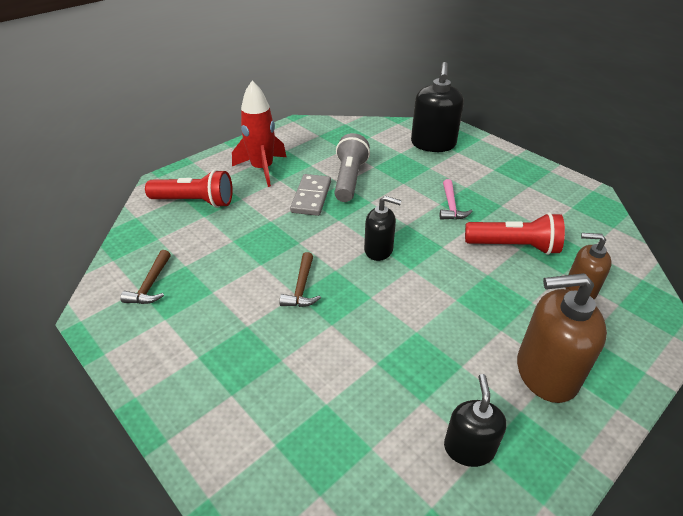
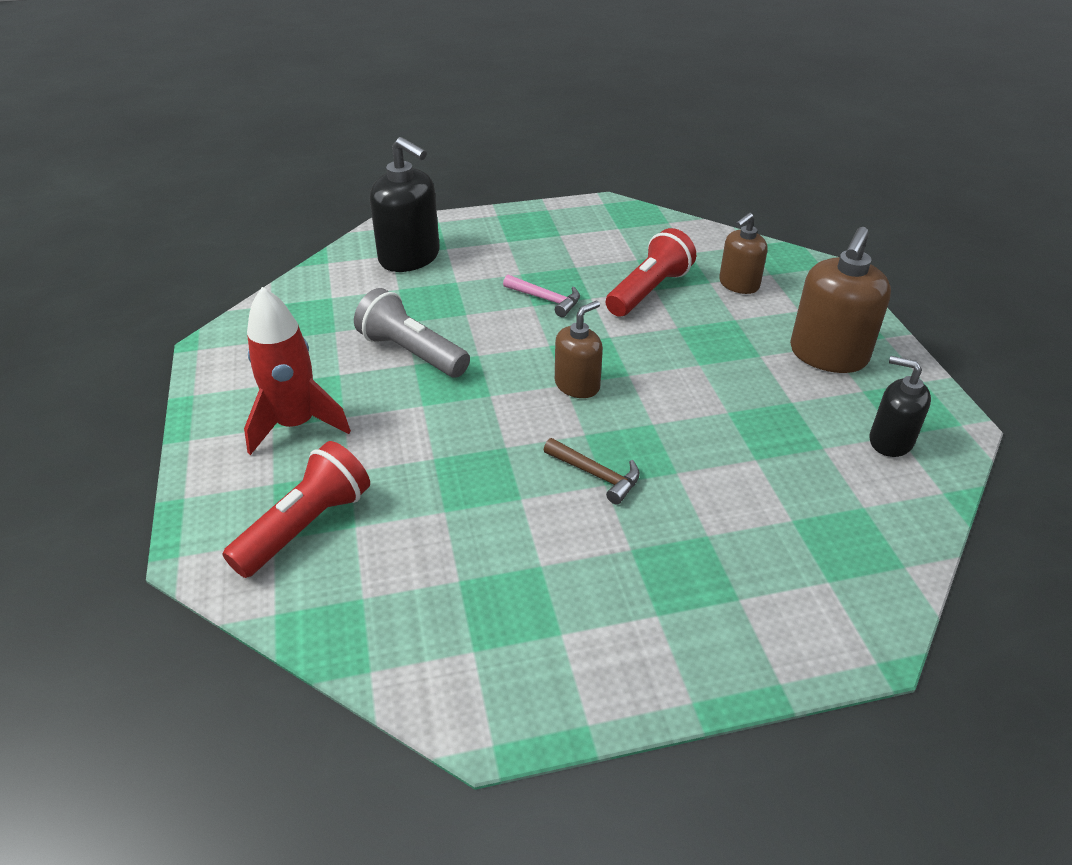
camera: 60 degrees left, 0 degrees up
(150, 285) = (474, 633): brown hammer -> none
(311, 197) = (417, 400): grey domino -> none
(378, 250) = (577, 385): black soap dispenser -> brown soap dispenser

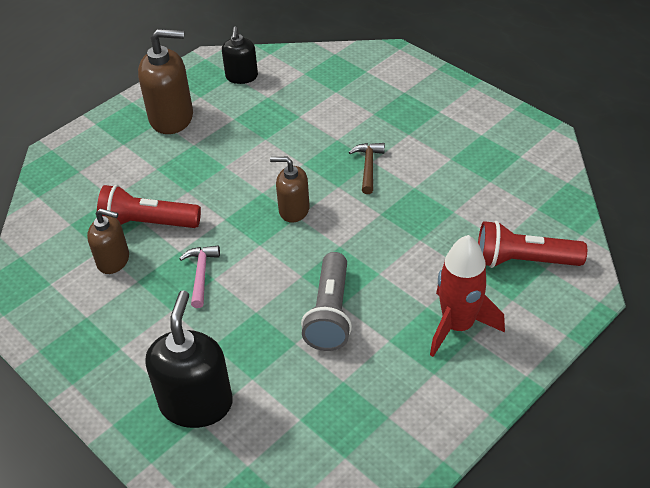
camera: 120 degrees left, 5 degrees up
(738, 284) = (106, 181): brown soap dispenser -> brown soap dispenser (113, 260)

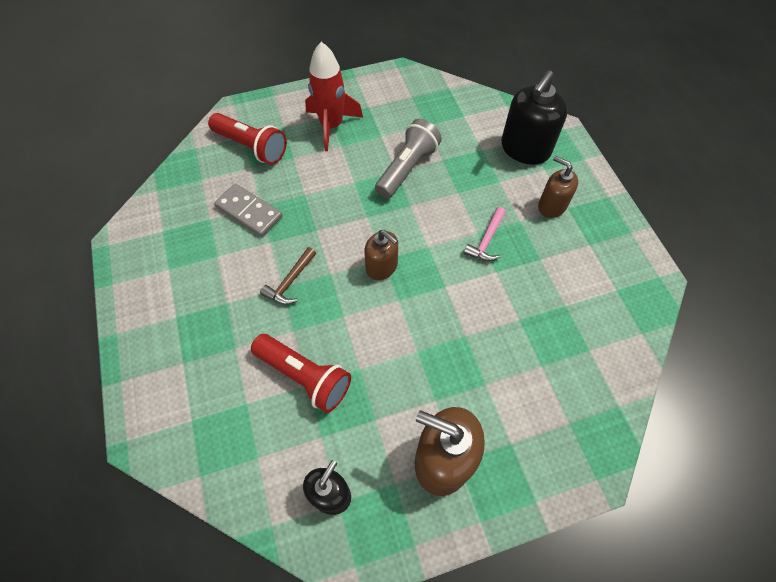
camera: 155 degrees left, 15 degrees up
(113, 260) = (556, 287): brown soap dispenser -> brown soap dispenser (551, 206)
(148, 223) = (515, 314): red flashlight -> red flashlight (304, 376)
(459, 201) = (249, 211): none -> grey domino

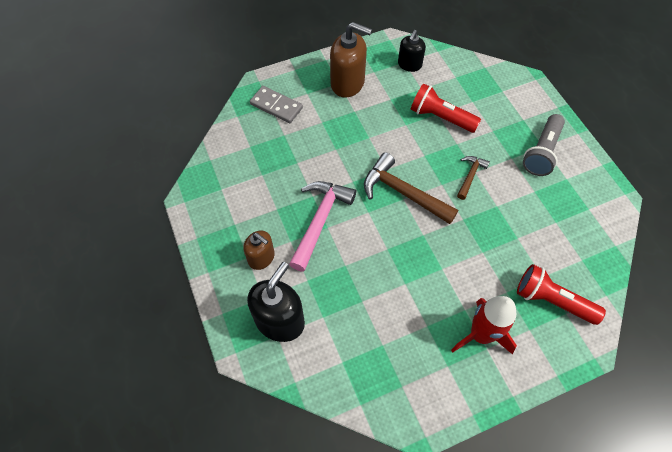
camera: 175 degrees right, 0 degrees up
(249, 211) = (525, 231): grey domino -> grey domino (276, 106)
(382, 267) = (403, 192): brown soap dispenser -> brown hammer
(407, 168) = (395, 287): grey flashlight -> grey flashlight (542, 152)
(486, 241) = (320, 220): pink hammer -> pink hammer, size x1.86

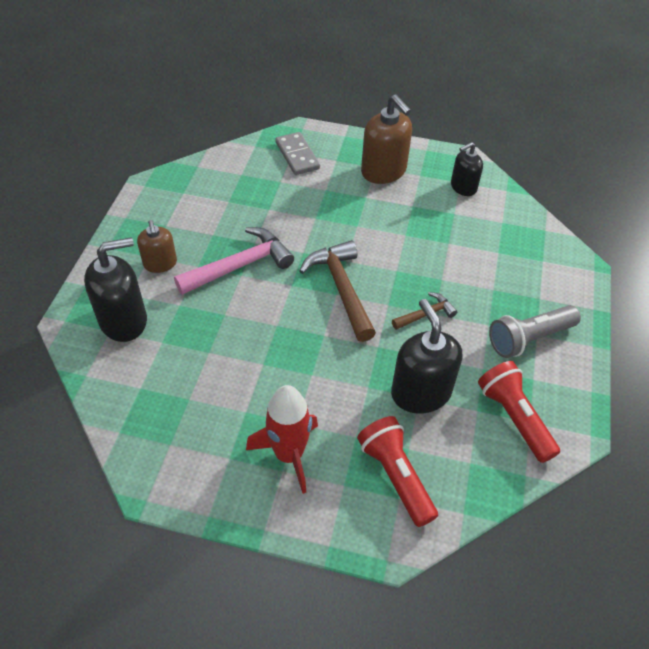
camera: 35 degrees right, 10 degrees down
(441, 117) = (448, 248): red flashlight -> red flashlight (514, 418)
(515, 233) = (420, 392): none -> black soap dispenser

